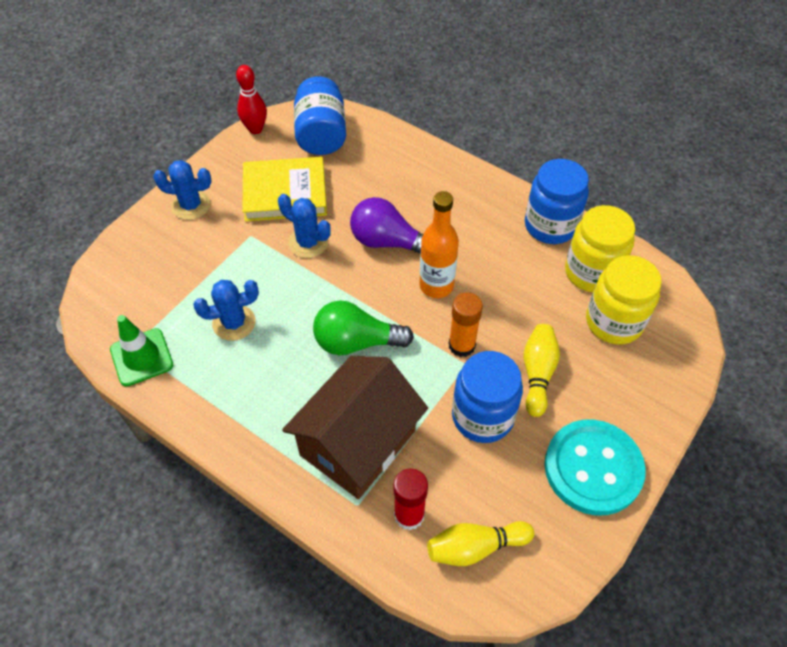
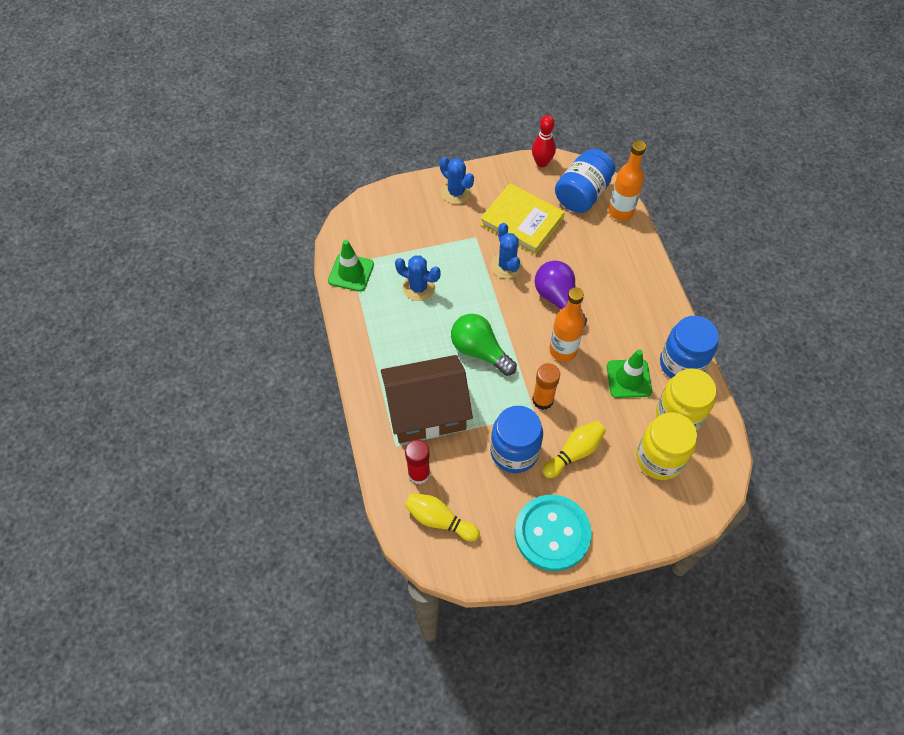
camera: 40 degrees right, 5 degrees up
(371, 129) = (620, 212): none -> orange bottle
(519, 270) = (629, 379): none -> green traffic cone

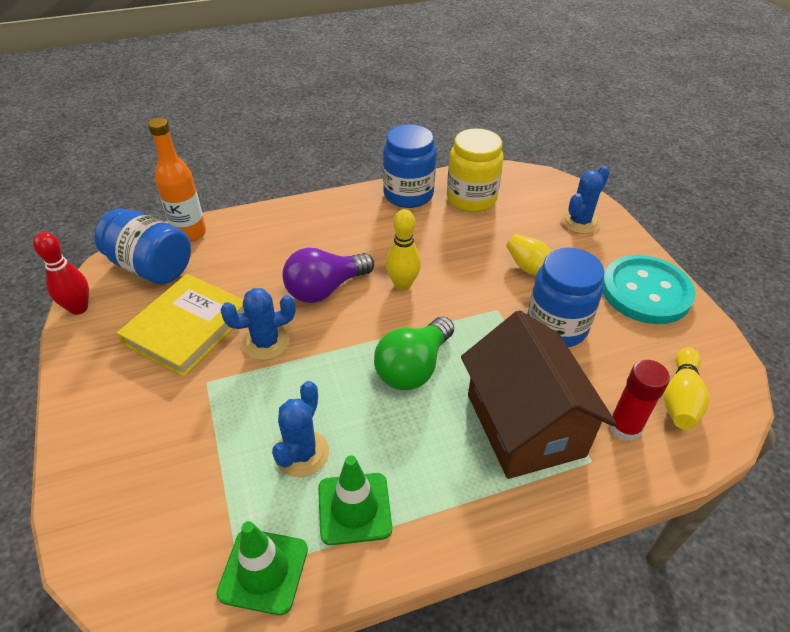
camera: 95 degrees left, 15 degrees down
(456, 192) = (107, 412): blue cactus -> blue cactus (580, 222)
(543, 400) = (477, 302): orange glue stick -> none
(563, 350) = (402, 284): orange bottle -> yellow bowling pin
(629, 379) = (433, 232): green traffic cone -> green traffic cone (354, 508)
(659, 458) = (525, 213): yellow jar -> none

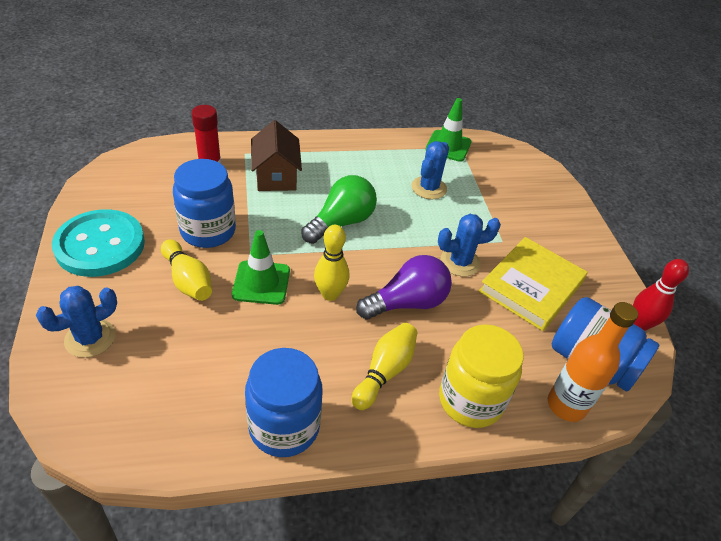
camera: 175 degrees left, 0 degrees up
(354, 508) = (397, 159): green traffic cone -> green traffic cone (261, 283)
(471, 199) = (202, 402): yellow jar -> yellow jar (470, 400)
(524, 425) = (276, 176): brown house -> brown house, size x0.65
(680, 399) = (155, 170): yellow bowling pin -> yellow bowling pin (384, 372)

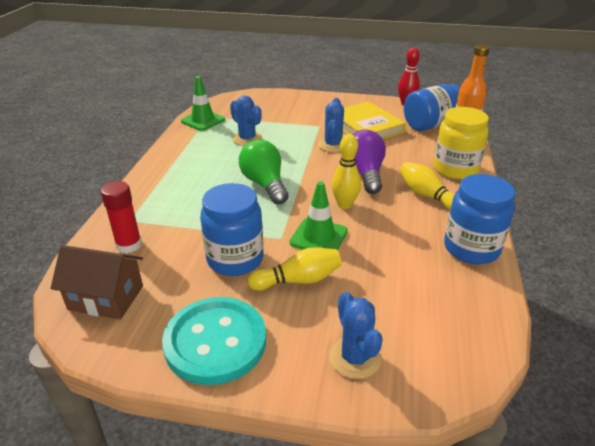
camera: 65 degrees left, 10 degrees down
(276, 176) = (180, 207): brown house -> brown house (106, 298)

